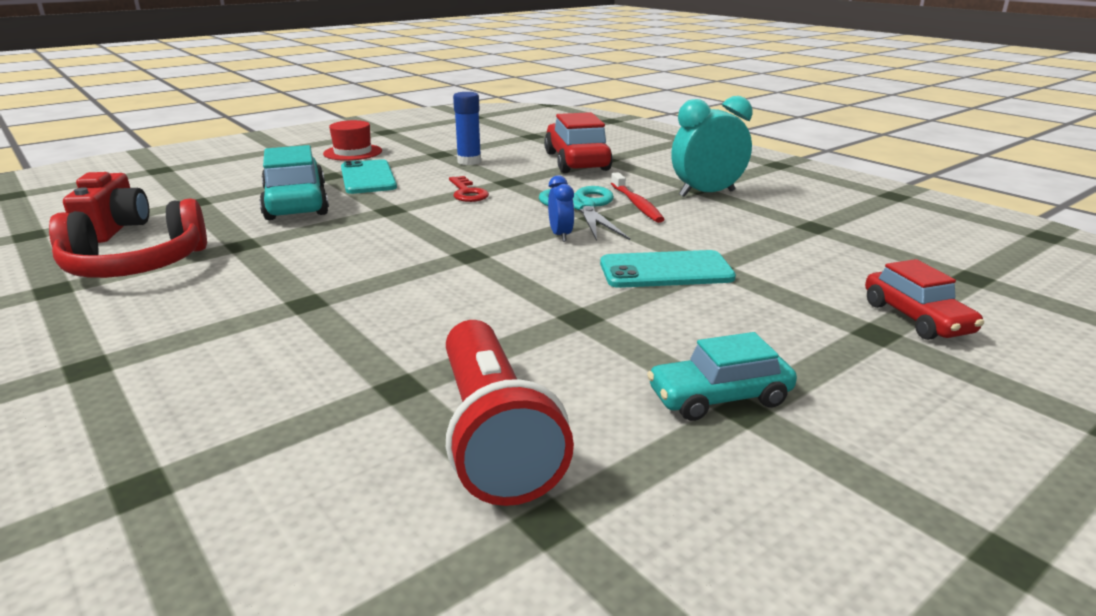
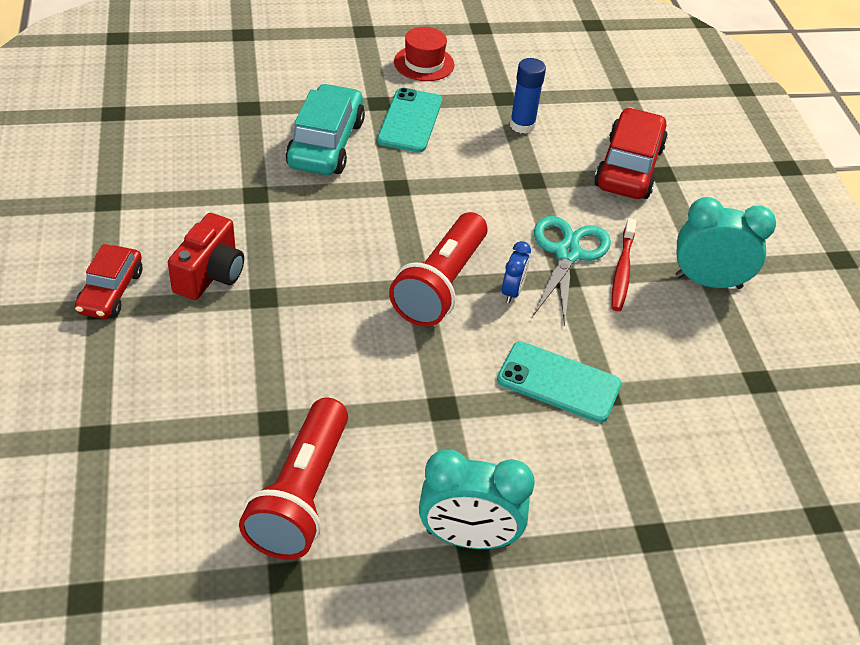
camera: 25 degrees right, 20 degrees up
(116, 229) = (175, 129): red camera -> red camera (210, 274)
(136, 266) = (170, 194): red headphones -> none
(467, 192) = (481, 185): red key -> none
(491, 248) = (441, 285): none -> red flashlight
(719, 398) = (468, 537): turquoise car -> turquoise clock
(916, 318) = (706, 538): red car -> red car (111, 292)

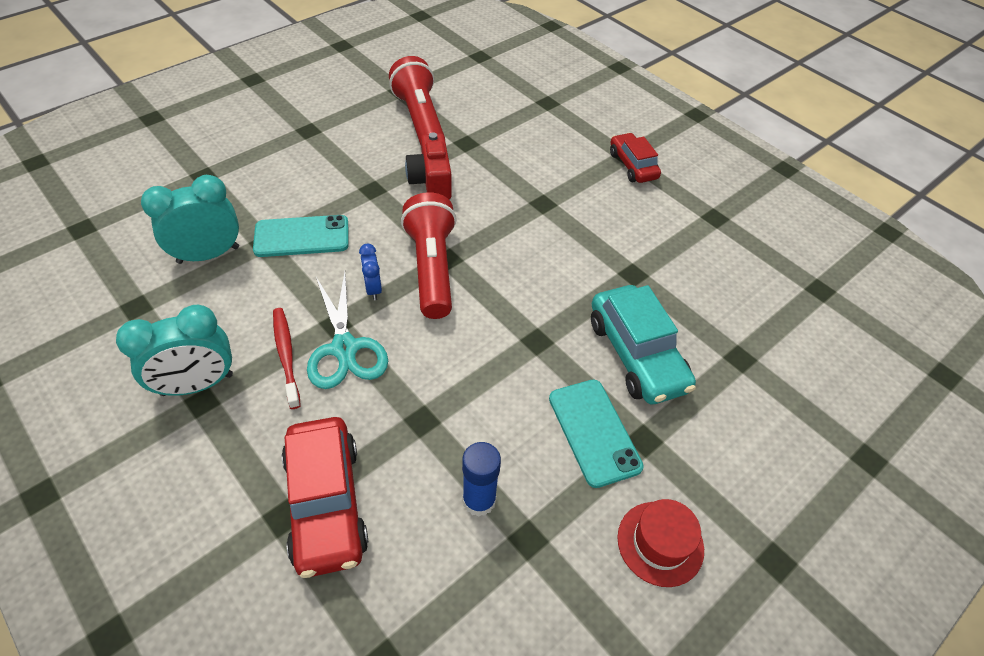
camera: 150 degrees right, 5 degrees up
(210, 274) = (591, 201): red camera -> red camera (431, 181)
(468, 537) = (316, 136): turquoise clock -> turquoise clock (208, 255)

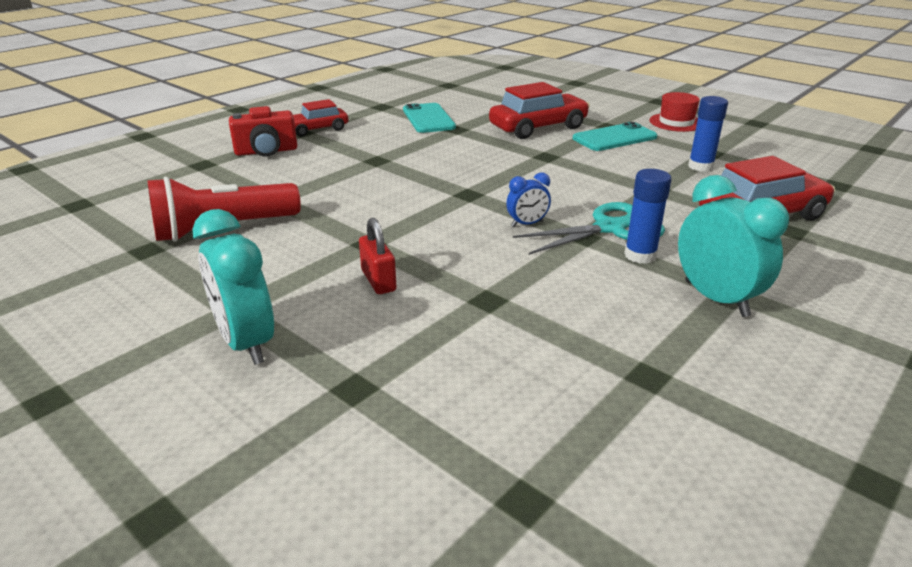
camera: 95 degrees left, 20 degrees down
(208, 255) = (526, 338): turquoise clock -> turquoise clock (246, 343)
(286, 355) = (640, 255): red toothbrush -> blue glue stick
(302, 236) = (466, 275): turquoise phone -> turquoise phone (428, 119)
(314, 191) = (378, 281): none -> red padlock
(431, 181) = (349, 212): red camera -> red camera (266, 151)
(432, 268) = (484, 200): red flashlight -> none
(636, 354) = (538, 128): turquoise car -> red car

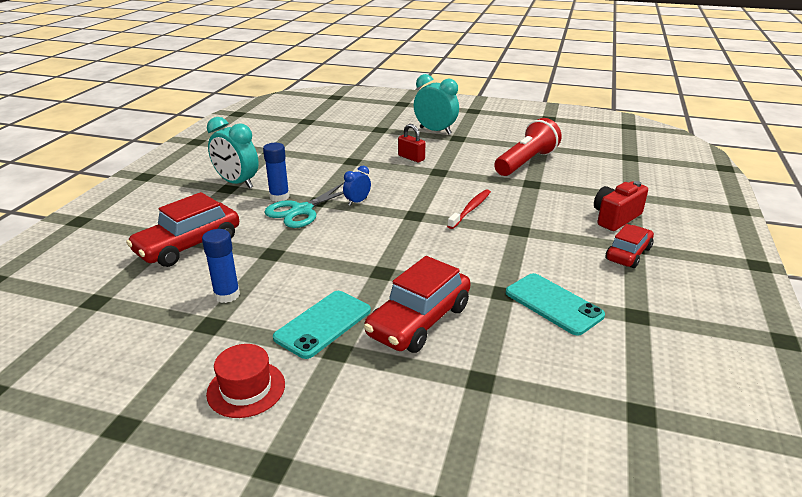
camera: 155 degrees right, 0 degrees up
(396, 187) = (470, 209): none -> red toothbrush

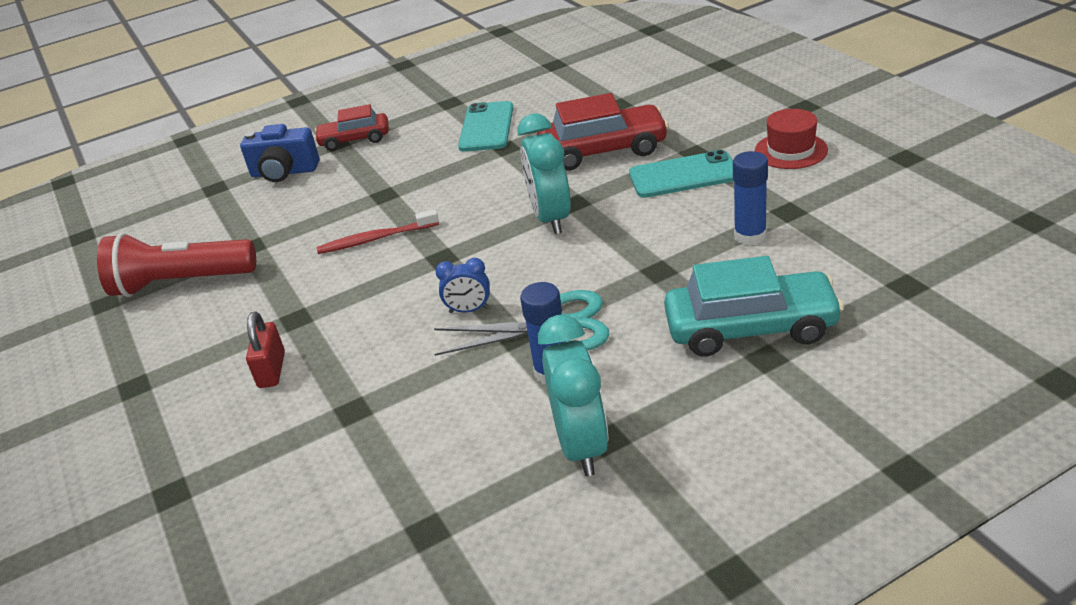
camera: 130 degrees left, 5 degrees up
(188, 245) = (750, 328): red car -> turquoise car
(435, 131) = (119, 427): turquoise clock -> turquoise clock (551, 218)
(615, 218) = (284, 172): red camera -> blue camera

